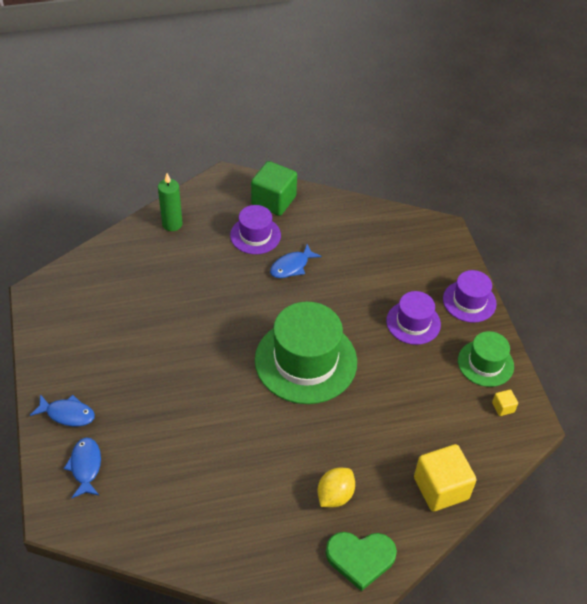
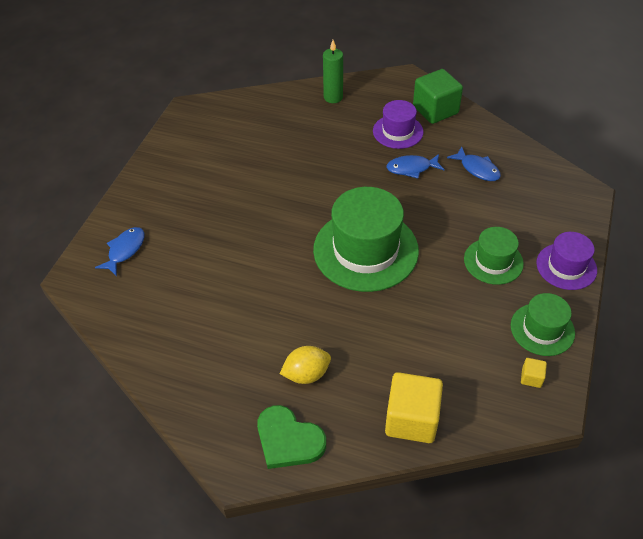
camera: 35 degrees right, 0 degrees up
(67, 414) = (142, 205): blue fish -> blue fish (477, 169)
(413, 322) = (493, 261): purple hat -> green hat

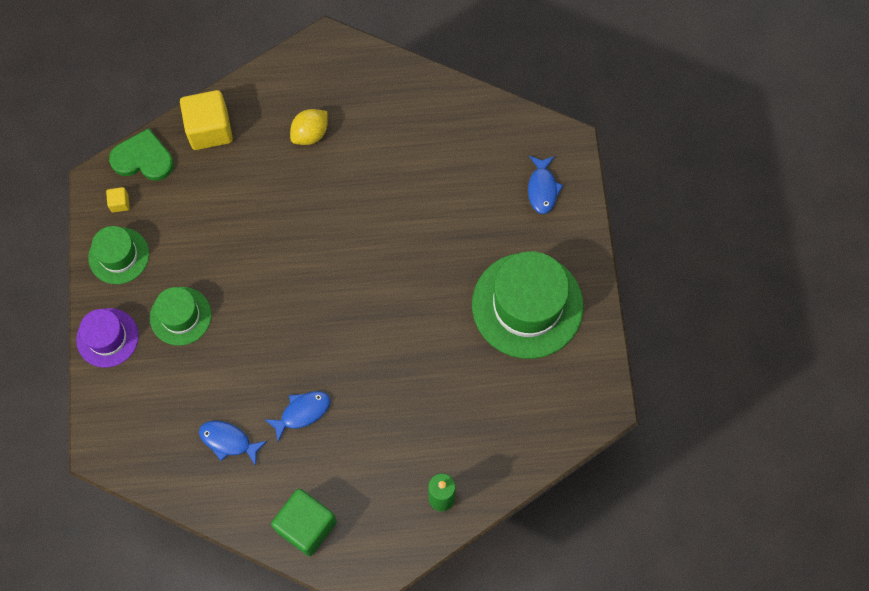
camera: 155 degrees right, 20 degrees up
(288, 440) = (300, 77): green heart -> green heart (143, 158)
(365, 250) = (310, 280): green hat -> green hat (527, 305)
(398, 131) = (339, 467): purple hat -> none

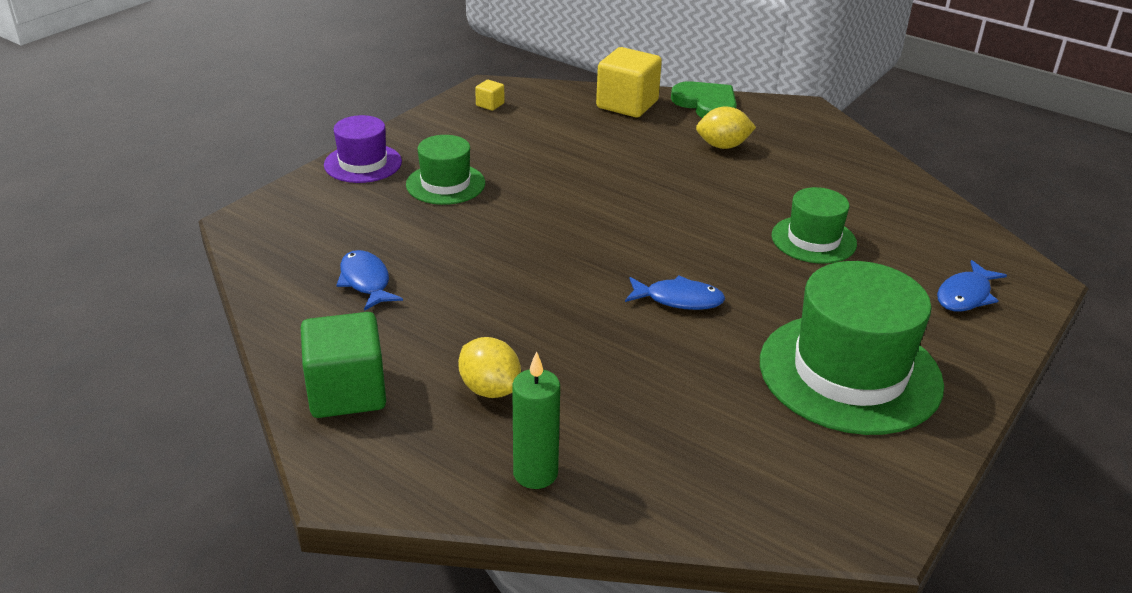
camera: 40 degrees right, 35 degrees down
(119, 255) = (445, 128): green hat -> green hat (813, 240)
(143, 158) = (545, 93): green heart -> green heart (706, 104)
(302, 412) = (469, 305): blue fish -> blue fish (679, 299)
(371, 464) = (490, 389): none -> yellow lemon

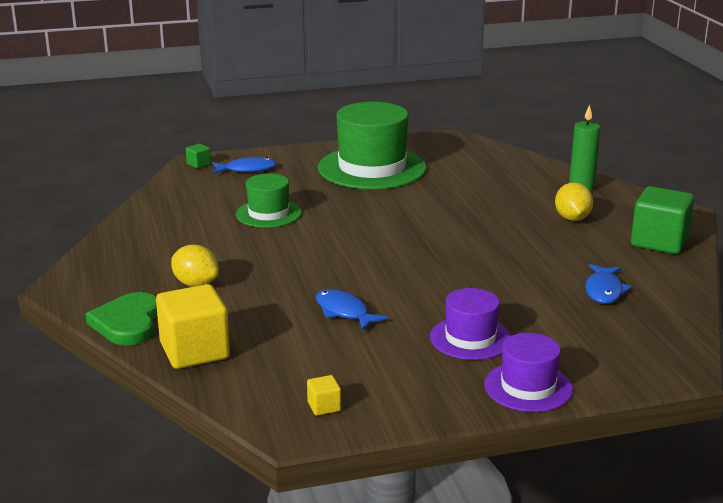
camera: 140 degrees left, 10 degrees down
(445, 184) = (470, 338): green hat -> purple hat
(679, 299) = (407, 217): blue fish -> blue fish (344, 312)
(1026, 278) = (199, 164): none -> green cube

